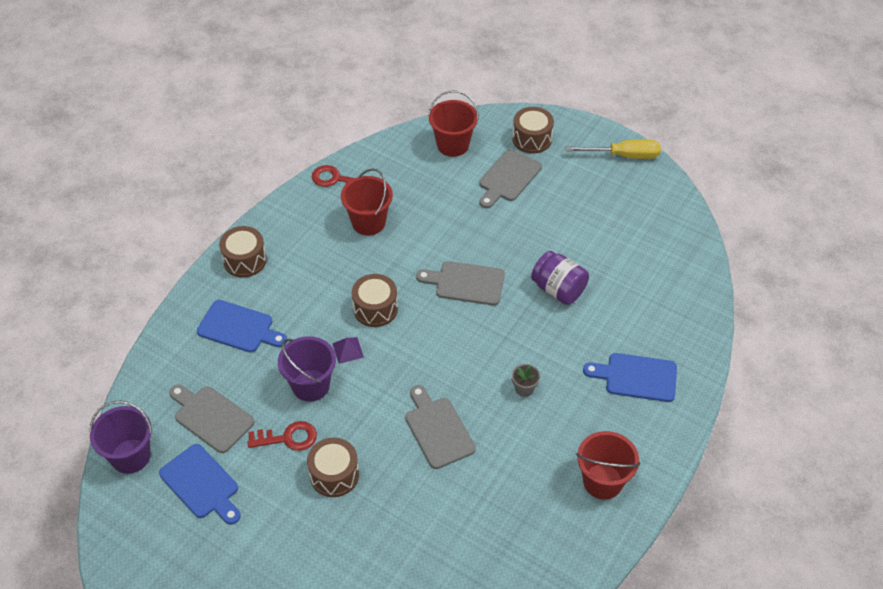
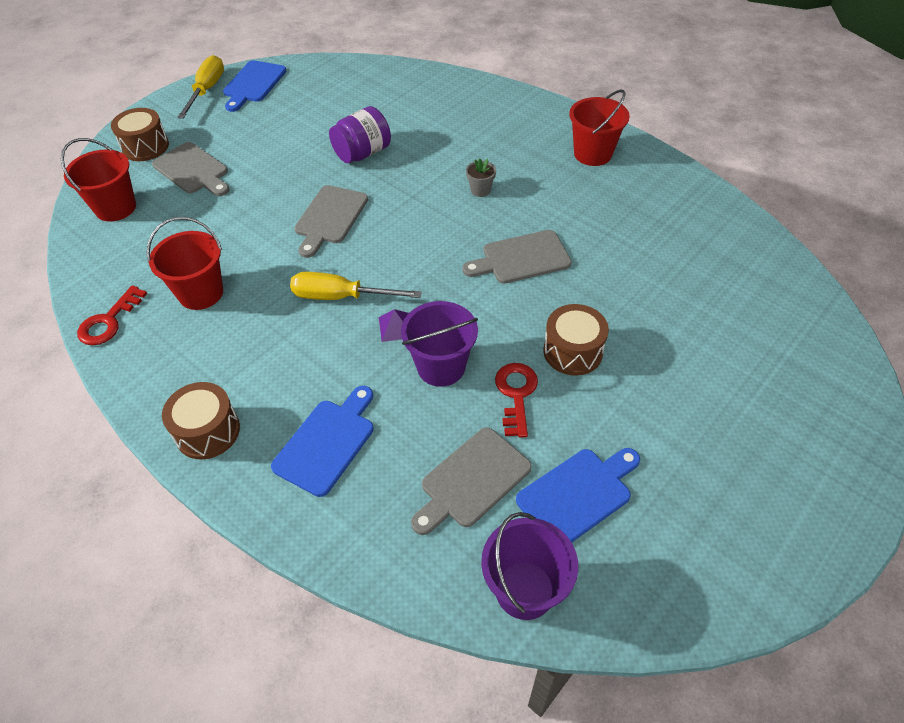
camera: 80 degrees left, 0 degrees up
(375, 309) = (341, 297): brown drum -> yellow screwdriver
(636, 377) = (481, 119): blue cutting board -> blue cutting board (253, 84)

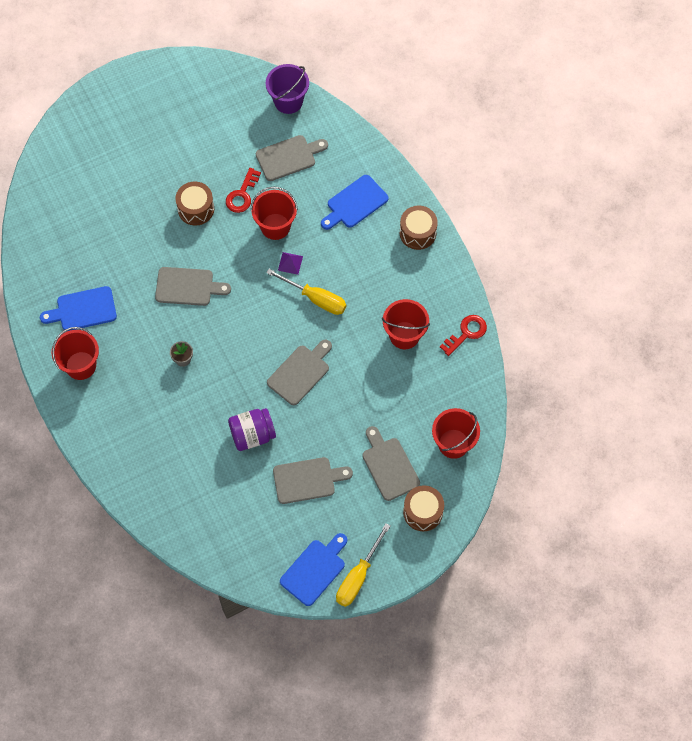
camera: 160 degrees left, 15 degrees up
(284, 137) = (307, 480): none -> grey cutting board
(441, 367) = (275, 226): purple bucket -> red bucket
(578, 494) = (240, 132): blue cutting board -> blue cutting board (83, 310)

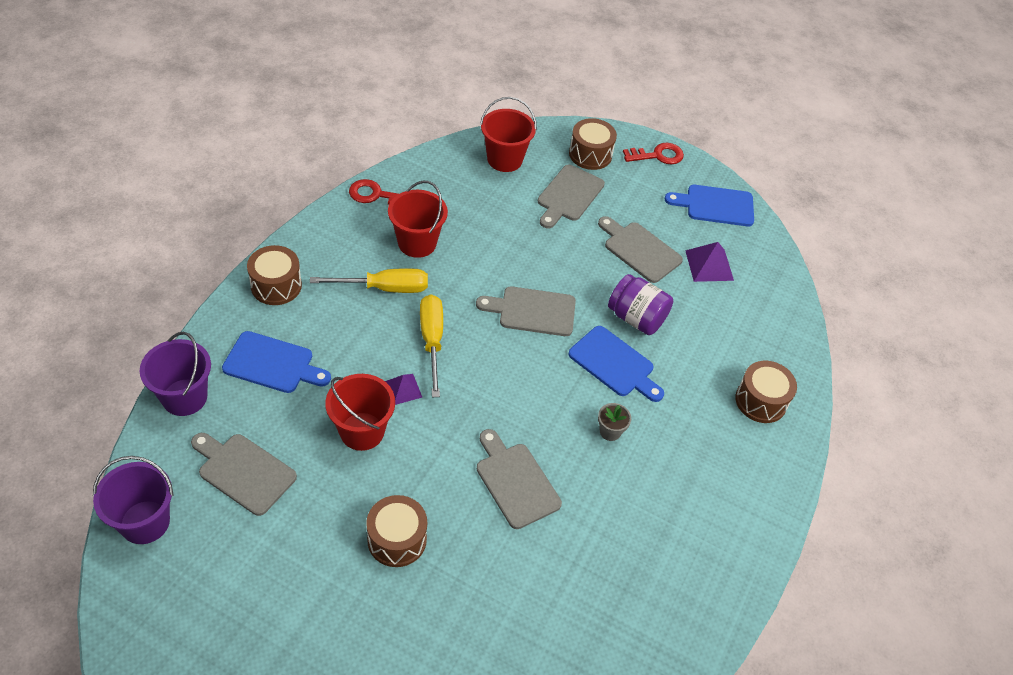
camera: 130 degrees left, 15 degrees down
(81, 365) = (710, 539): red bucket -> none
(83, 310) = (640, 587): blue cutting board -> blue cutting board (614, 364)
(140, 466) = (761, 401): none -> brown drum
(242, 195) = (338, 495): red key -> red key (658, 155)
(264, 519) = (709, 265): none -> purple pyramid
(358, 576) = (690, 173): yellow screwdriver -> yellow screwdriver (384, 288)
(359, 149) = (184, 397): none -> purple bucket

